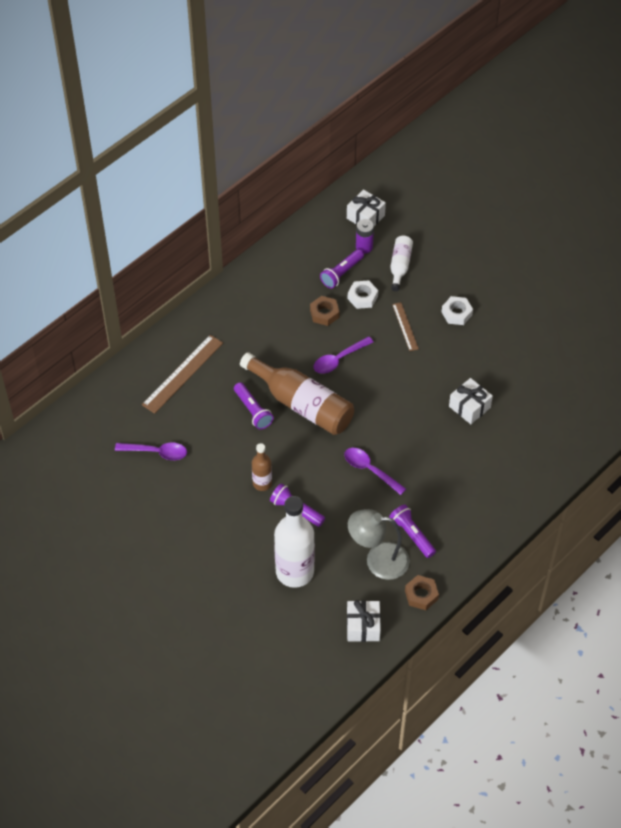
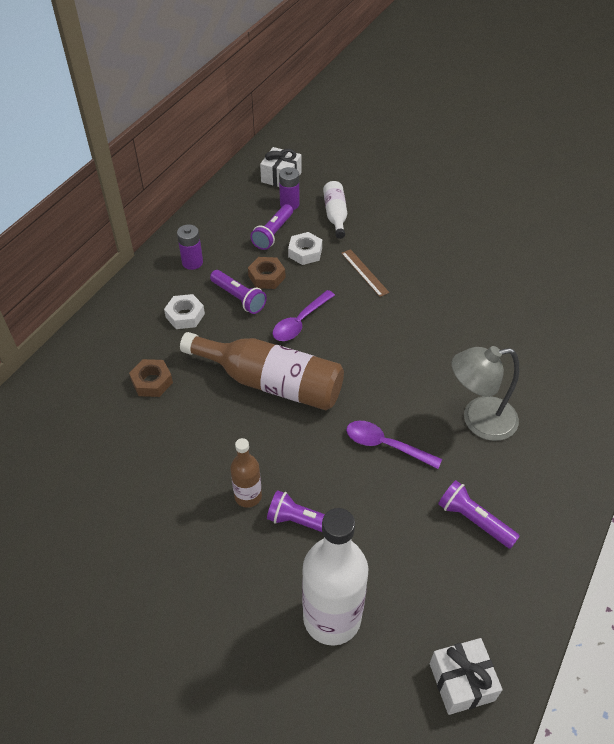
camera: 15 degrees left, 5 degrees down
(156, 452) = (90, 487): purple spoon -> none
(183, 373) = (108, 377): brown ruler -> none
(253, 411) = (210, 404): purple flashlight -> purple flashlight (239, 298)
(268, 287) = (192, 262): none -> purple battery
(378, 560) = (443, 569): grey lamp -> grey lamp (478, 420)
(421, 595) = (523, 607): brown nut -> brown nut (152, 382)
(456, 313) = (416, 249): white nut -> white nut (185, 315)
(469, 407) = (475, 343): white gift -> none

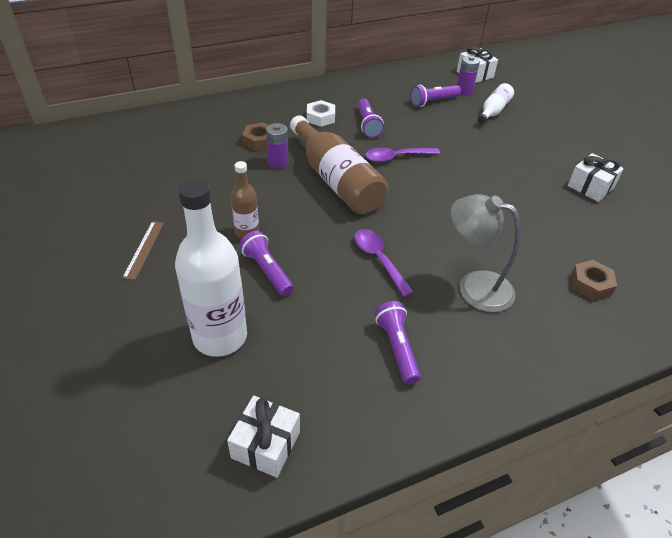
camera: 35 degrees right, 5 degrees down
(192, 262) = (358, 93): purple battery -> purple battery (278, 163)
(267, 277) = (401, 122): brown nut -> brown nut (591, 284)
(305, 252) = (445, 121): white nut -> none
(364, 272) = (479, 152): brown ruler -> brown ruler (144, 249)
(478, 259) = (590, 187): none -> white gift

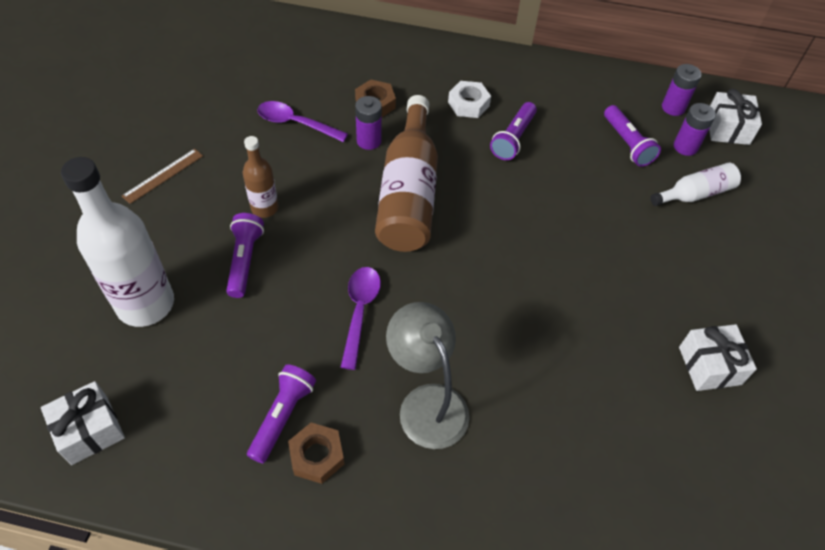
camera: 35 degrees right, 10 degrees up
(396, 157) = (503, 198): purple spoon -> purple spoon (295, 123)
(433, 101) = (627, 144): purple flashlight -> purple flashlight turned 120 degrees counterclockwise
(437, 75) = (673, 107): none -> purple battery
(591, 284) = (563, 484): brown nut -> brown nut (317, 456)

